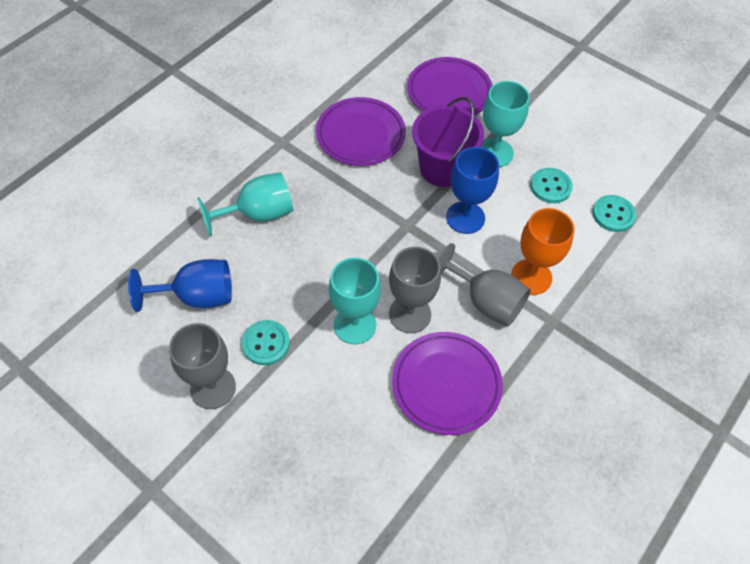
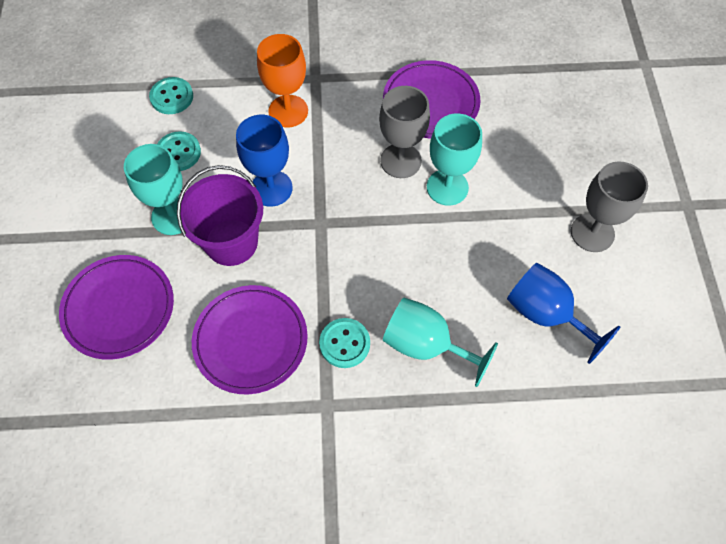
camera: 130 degrees left, 5 degrees up
(266, 343) = (525, 230): turquoise button -> turquoise button (344, 343)
(485, 301) = (340, 124): grey goblet -> none

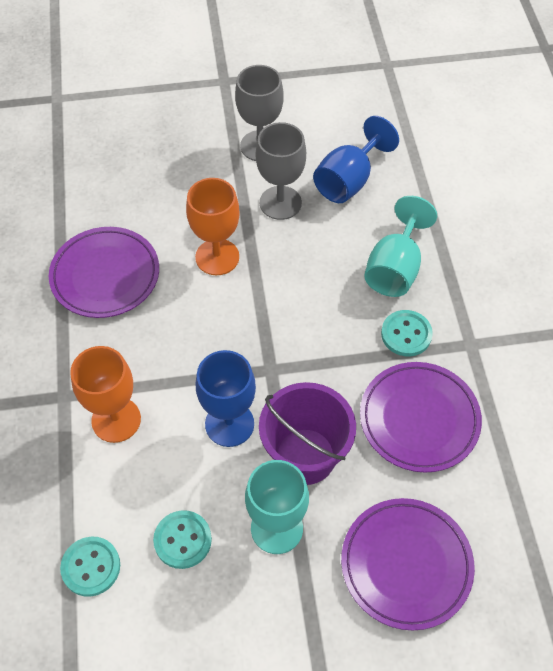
camera: 95 degrees left, 5 degrees down
(400, 161) = (185, 299): grey goblet -> grey goblet (280, 203)
(447, 187) = (217, 257): turquoise goblet -> orange goblet

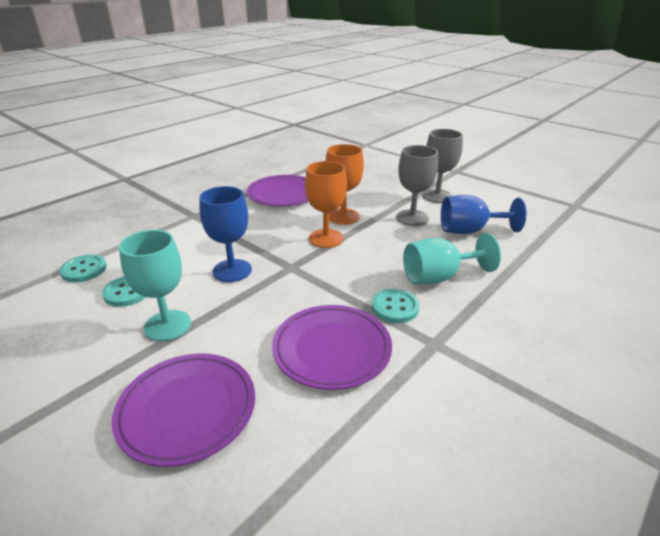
camera: 50 degrees right, 25 degrees down
(116, 420) = (194, 235): orange goblet -> orange goblet (326, 238)
(305, 456) = (239, 310): purple bucket -> none

